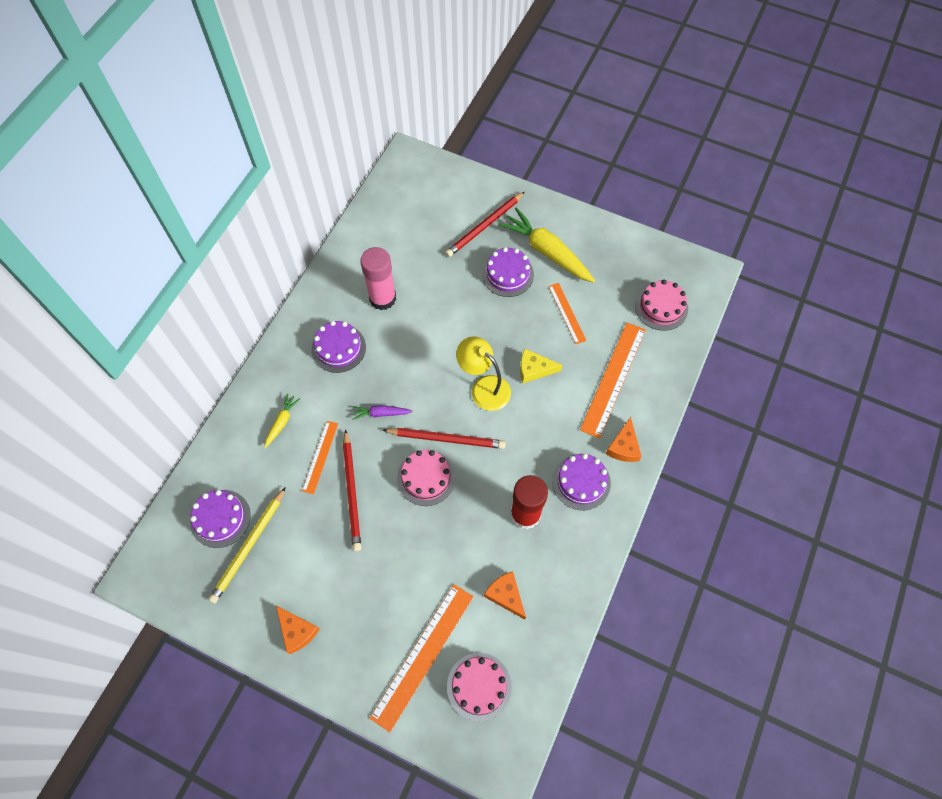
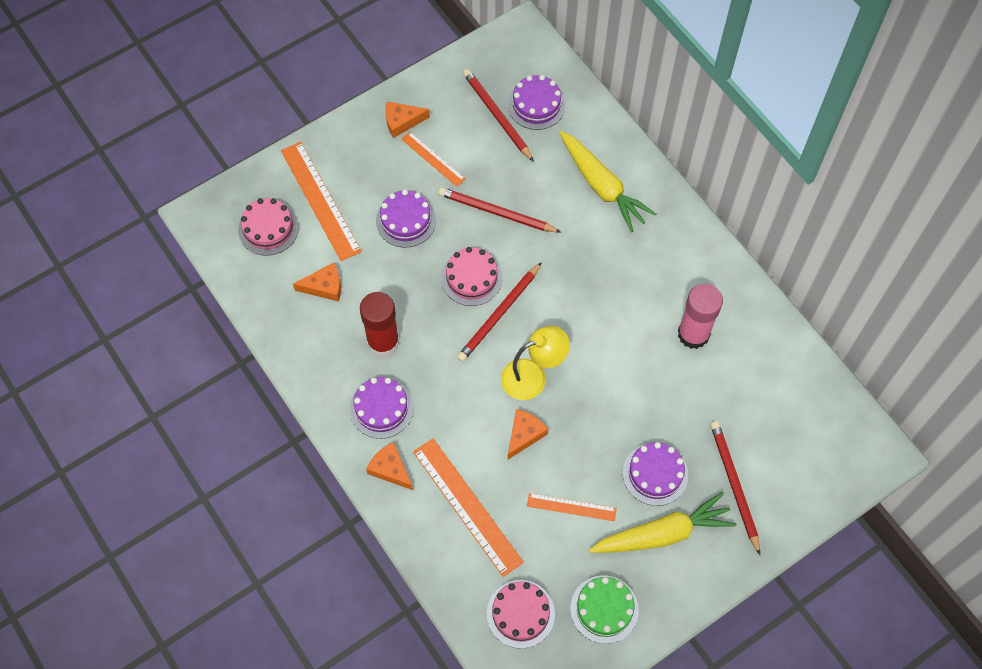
camera: 120 degrees right, 0 degrees up
(249, 546) = (497, 116): yellow pencil -> red pencil
(282, 422) = (602, 186): yellow carrot -> yellow carrot, size x2.09
(320, 457) = (547, 202): orange ruler -> orange ruler (433, 159)
(338, 348) = (656, 267): purple cake -> purple cake (406, 220)
(381, 413) = (560, 271): purple carrot -> none
(534, 369) = (524, 435): yellow cheese -> orange cheese
(621, 261) = (604, 609): none -> green cake

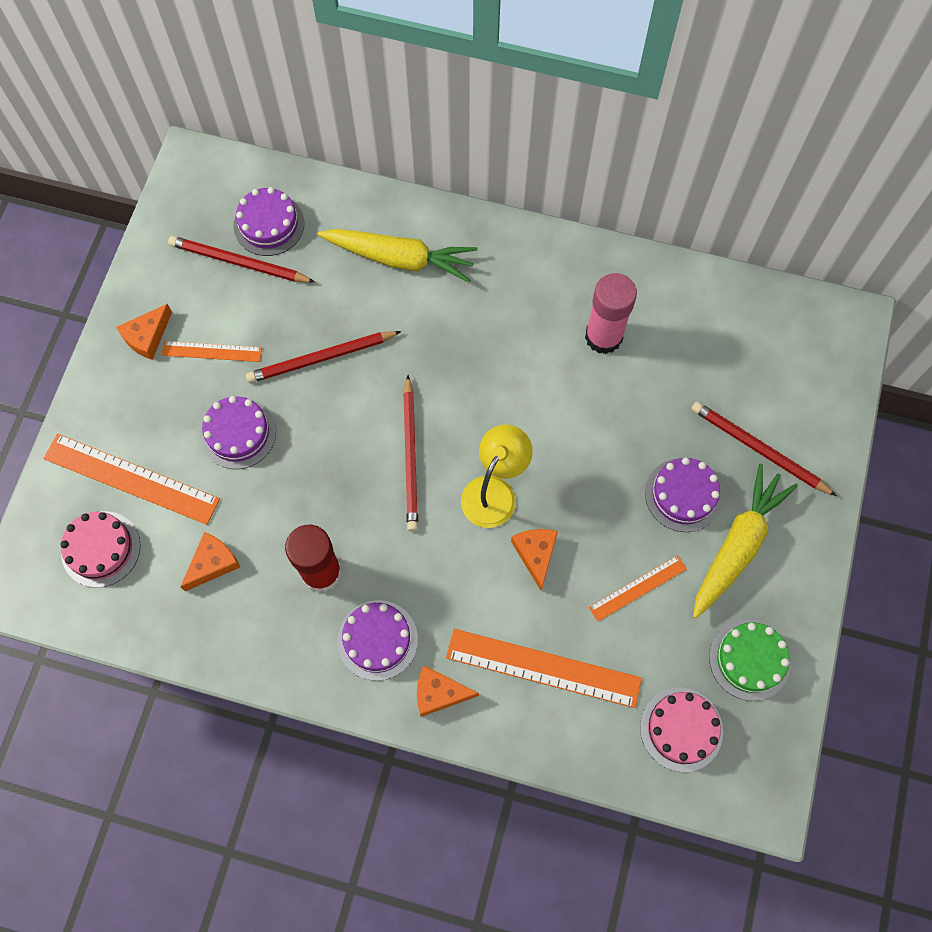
camera: 40 degrees left, 5 degrees up
(471, 278) = (353, 441): pink cake -> none

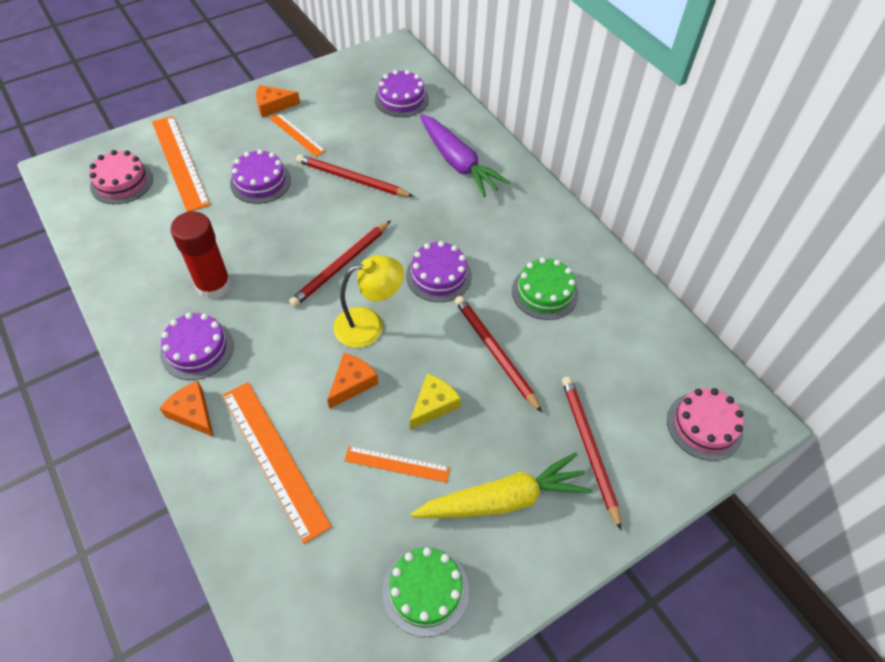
camera: 40 degrees right, 15 degrees down
(213, 563) = (164, 233): orange cheese -> none
(239, 262) = (363, 105): red pencil -> red pencil (495, 352)
(400, 259) = (458, 163): yellow carrot -> purple carrot
(603, 337) = (544, 292): pink glue stick -> green cake
(616, 516) = (433, 405): none -> yellow cheese
(681, 729) = (319, 592): pink cake -> pink cake (704, 426)
(683, 495) = (497, 431): purple cake -> purple cake (438, 275)

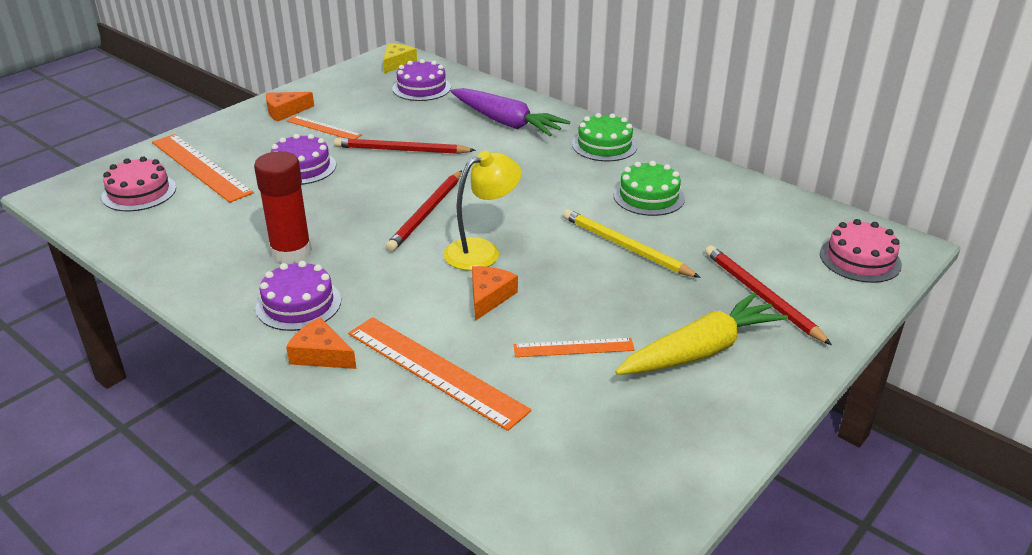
camera: 15 degrees left, 20 degrees down
(425, 590) = (662, 437): green cake -> green cake (604, 145)
(433, 405) = (585, 296): yellow cheese -> yellow cheese (397, 63)
(438, 275) = (534, 203): purple cake -> none
(495, 352) = (625, 247): red pencil -> yellow pencil

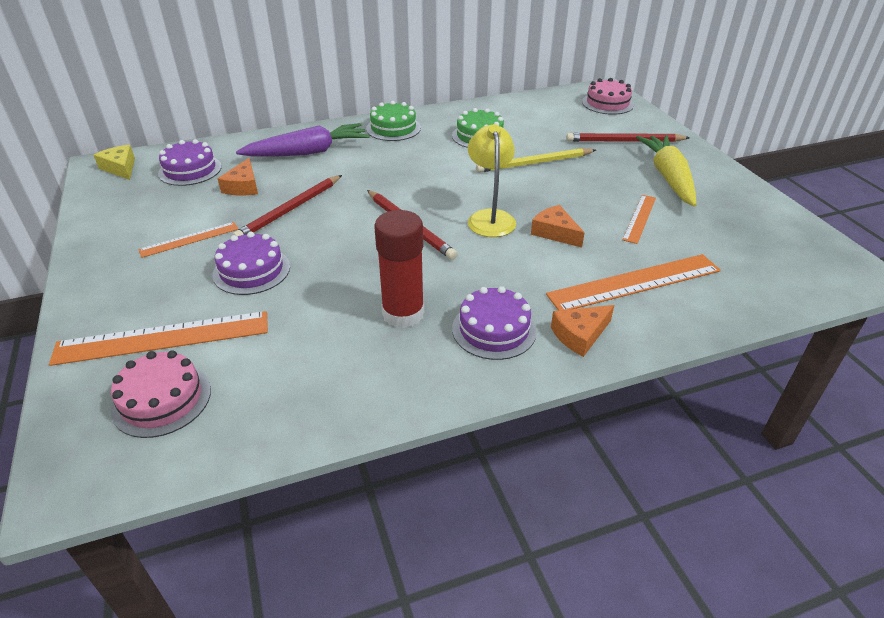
camera: 60 degrees left, 5 degrees up
(285, 111) = (119, 253): orange cheese -> orange cheese (243, 186)

